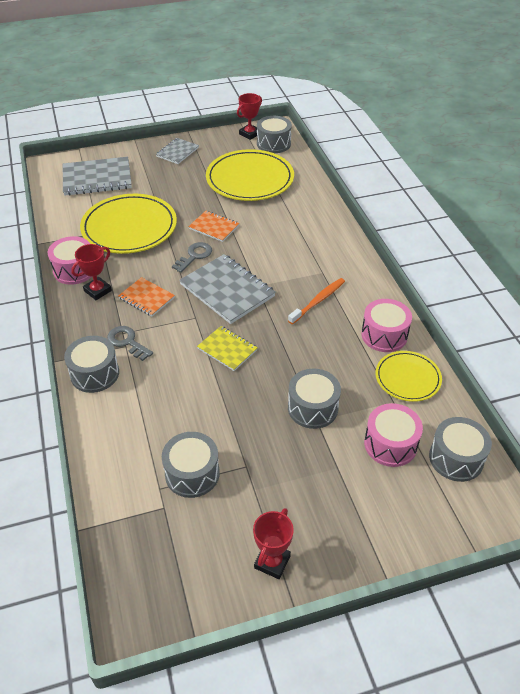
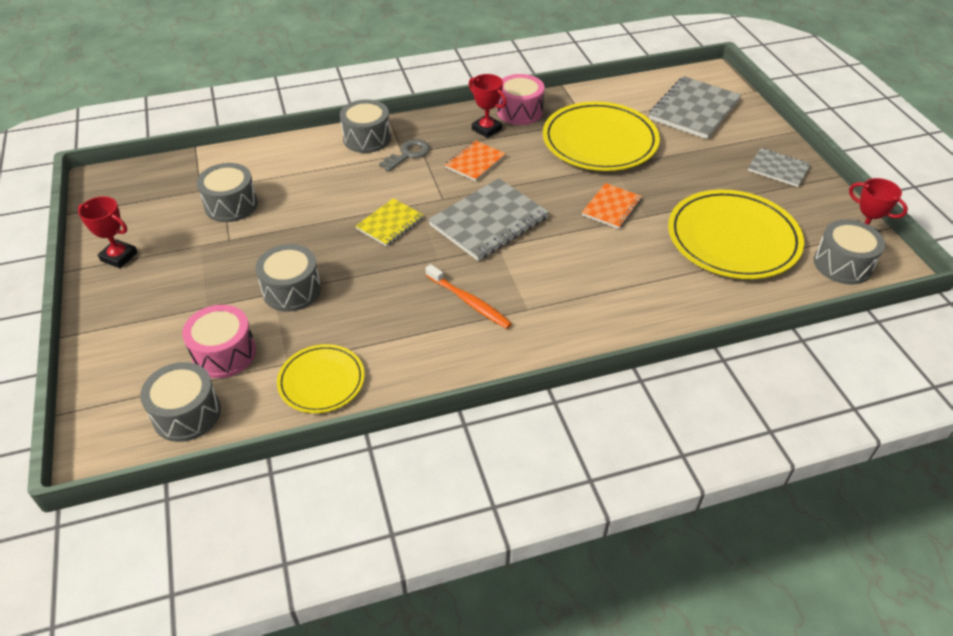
camera: 90 degrees right, 0 degrees up
(97, 178) = (694, 110): grey notebook -> grey notebook turned 45 degrees clockwise
(194, 256) = (551, 193): grey key -> none
(384, 335) = (401, 364): pink drum -> none

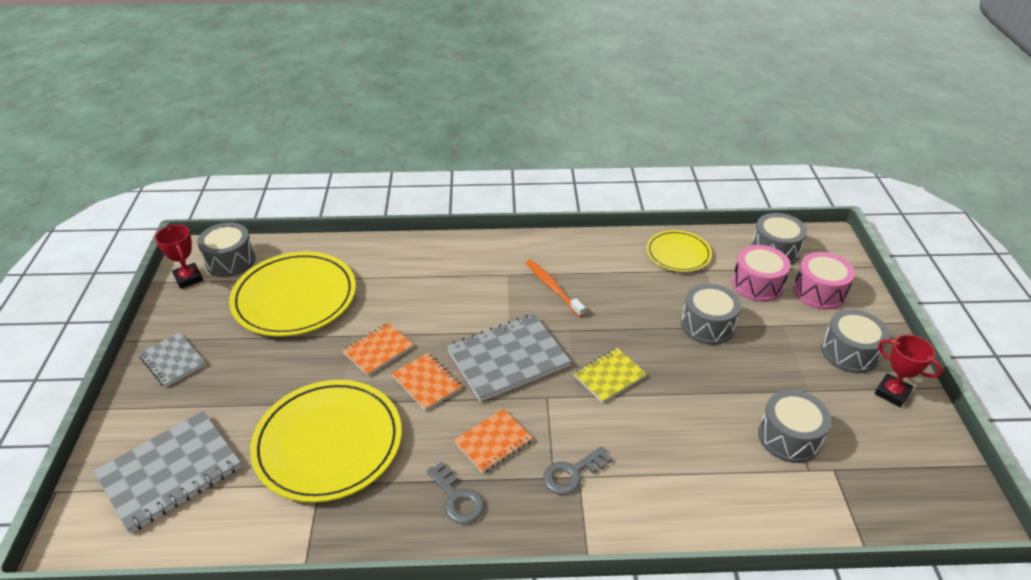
camera: 165 degrees left, 5 degrees down
(367, 138) = (623, 517): grey drum -> grey drum (849, 352)
(486, 129) = (457, 498): red trophy -> grey key
(519, 111) = (397, 524): pink drum -> pink drum (819, 292)
(551, 191) = (427, 383): none -> orange notebook

